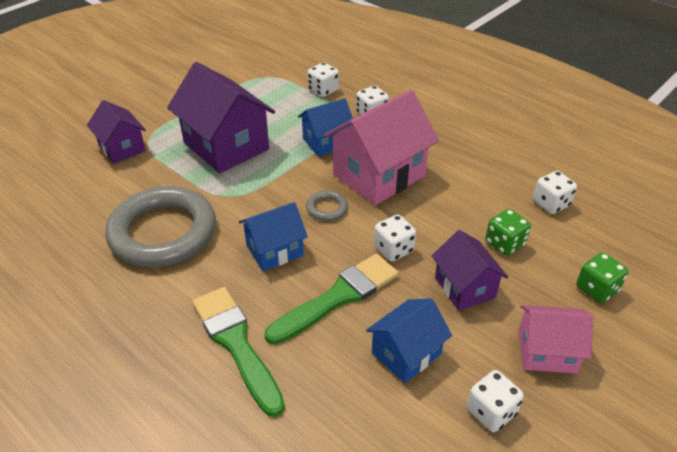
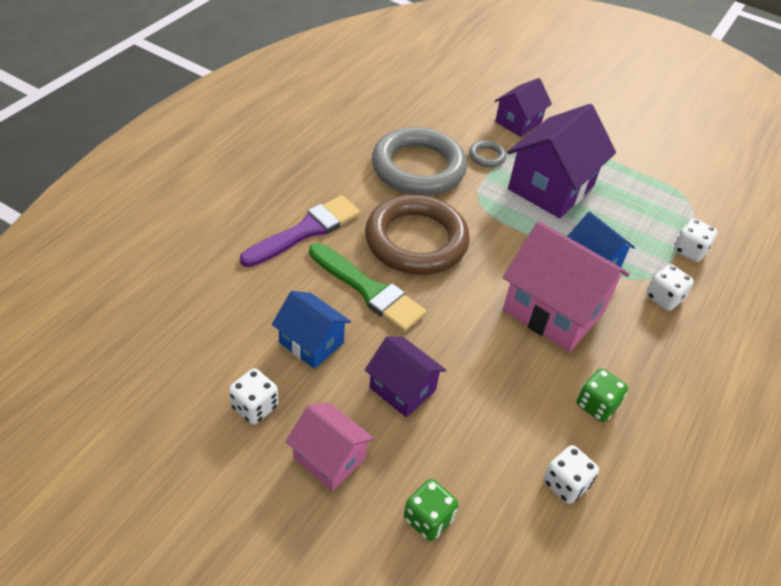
camera: 75 degrees right, 5 degrees up
(236, 344) = (306, 230): green brush -> purple brush
(274, 250) = (416, 240): blue house -> brown ring
(327, 208) = (485, 272): grey ring -> grey ring (487, 156)
(393, 249) = (441, 328): white dice -> none
(464, 287) = (402, 389): purple house -> purple house turned 75 degrees clockwise
(504, 244) = (478, 428): green dice -> green dice (596, 405)
(546, 352) = (329, 458): pink house -> pink house turned 45 degrees counterclockwise

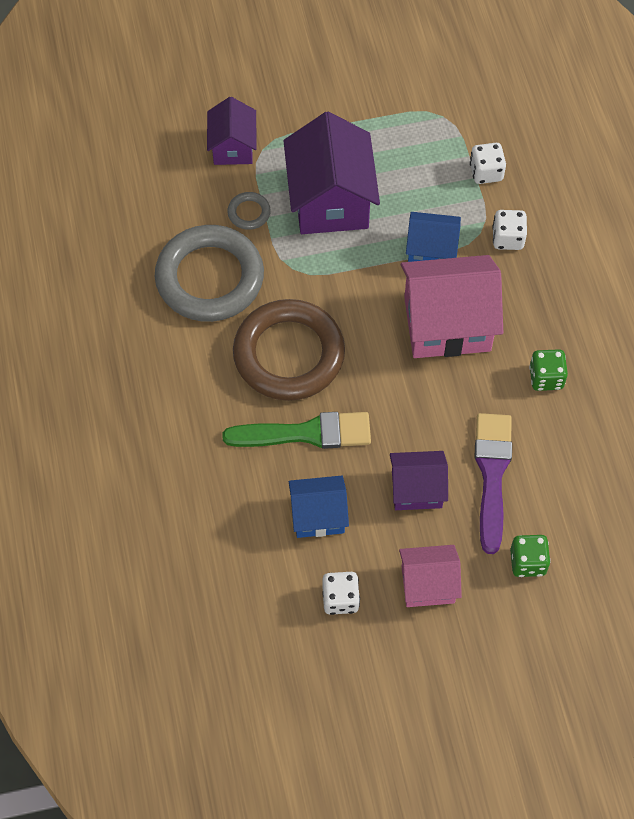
camera: 40 degrees left, 15 degrees up
(306, 230) = (199, 426): purple brush -> purple brush (492, 474)
(565, 484) = (581, 456): white dice -> none

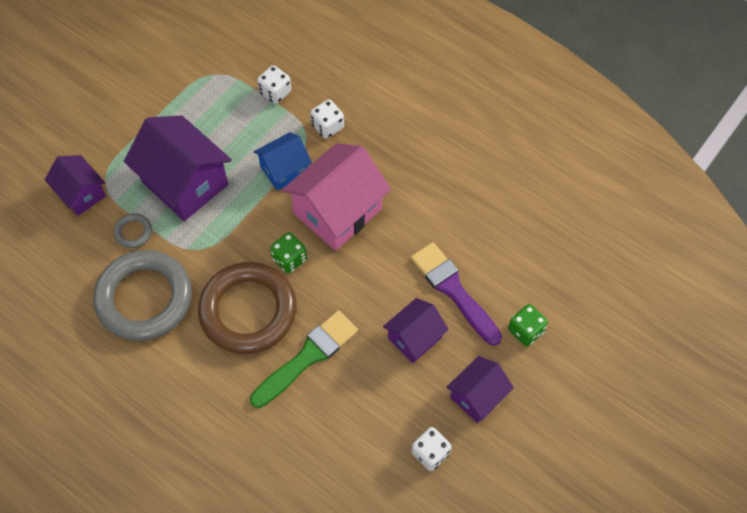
camera: 40 degrees left, 0 degrees up
(318, 515) = (365, 407): blue house -> none
(428, 584) = (477, 396): pink house -> purple house
(546, 378) = (431, 201): green dice -> green dice (289, 259)

